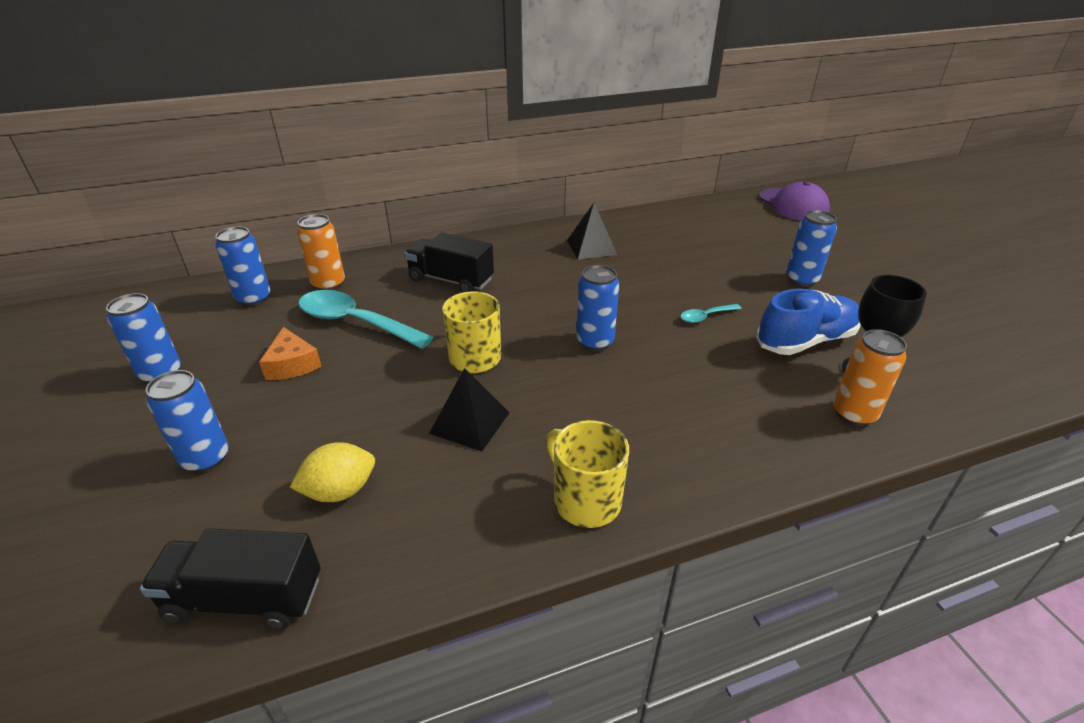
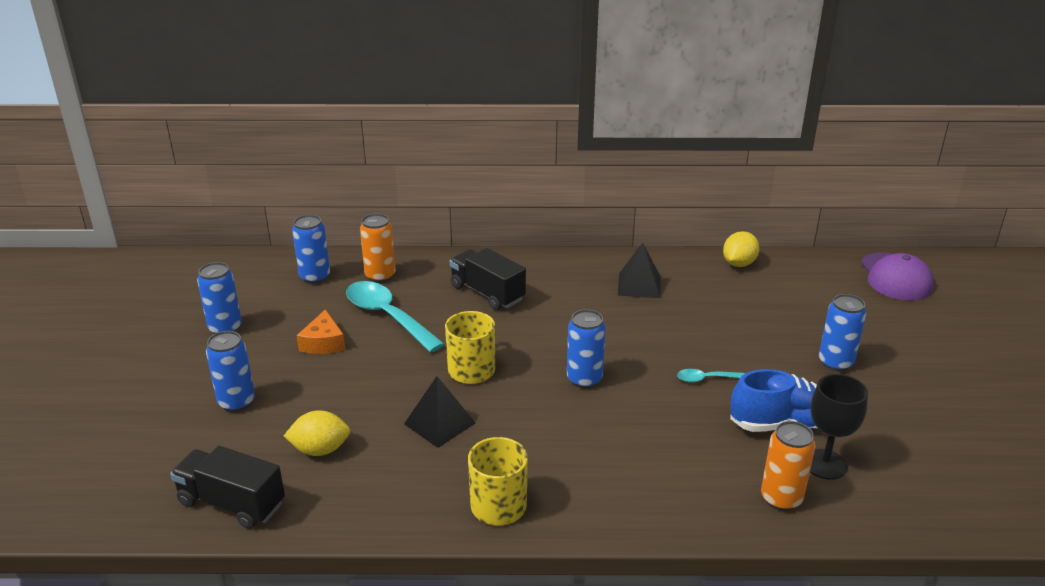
camera: 20 degrees right, 5 degrees down
(664, 215) = (739, 264): none -> yellow lemon

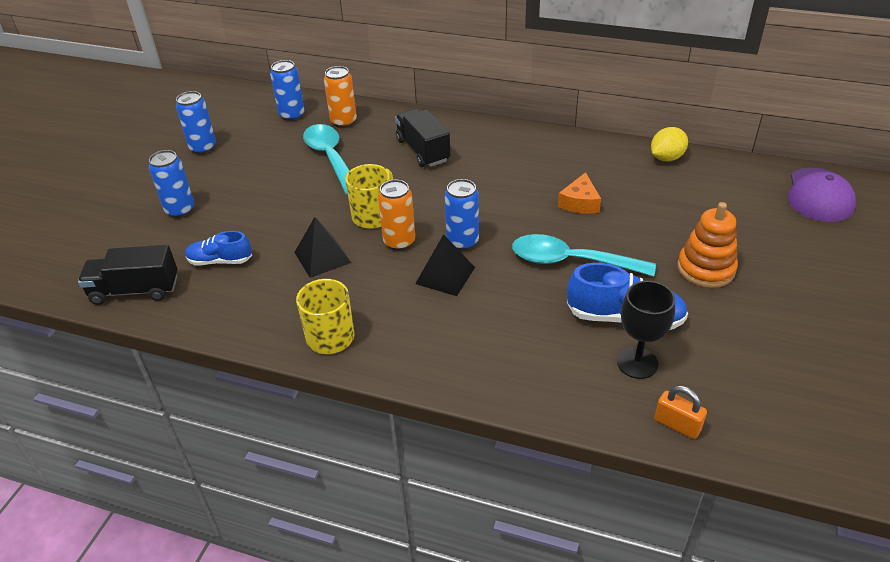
camera: 20 degrees right, 10 degrees up
(232, 503) = (135, 290): black truck -> black truck turned 45 degrees counterclockwise
(320, 450) = (220, 261): yellow lemon -> blue shoe
(323, 343) = (269, 172): orange cheese -> orange cheese (580, 203)
(639, 285) = (560, 164): black pyramid -> black pyramid (445, 275)
(705, 379) = (571, 261): turquoise spoon -> turquoise spoon, size x2.18
(781, 498) = (576, 385): orange can -> orange can (399, 242)
(835, 362) = (705, 269): blue can -> orange stacking toy
(895, 514) = (677, 424): none -> orange padlock

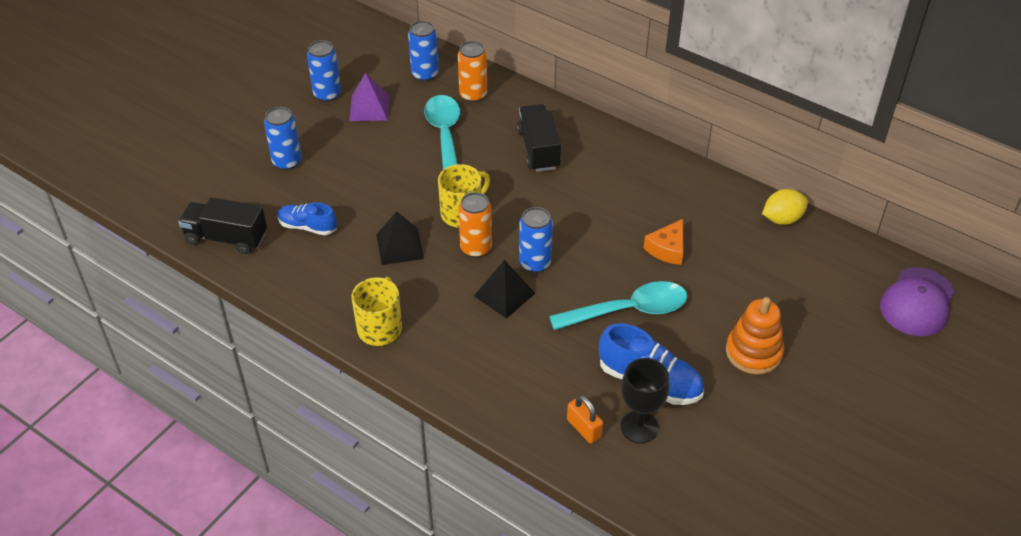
camera: 15 degrees right, 5 degrees up
(248, 150) = (369, 108): none -> purple pyramid
(571, 261) = (628, 310): turquoise spoon -> turquoise spoon turned 135 degrees clockwise
(677, 424) = (645, 492): orange padlock -> orange padlock (584, 428)

